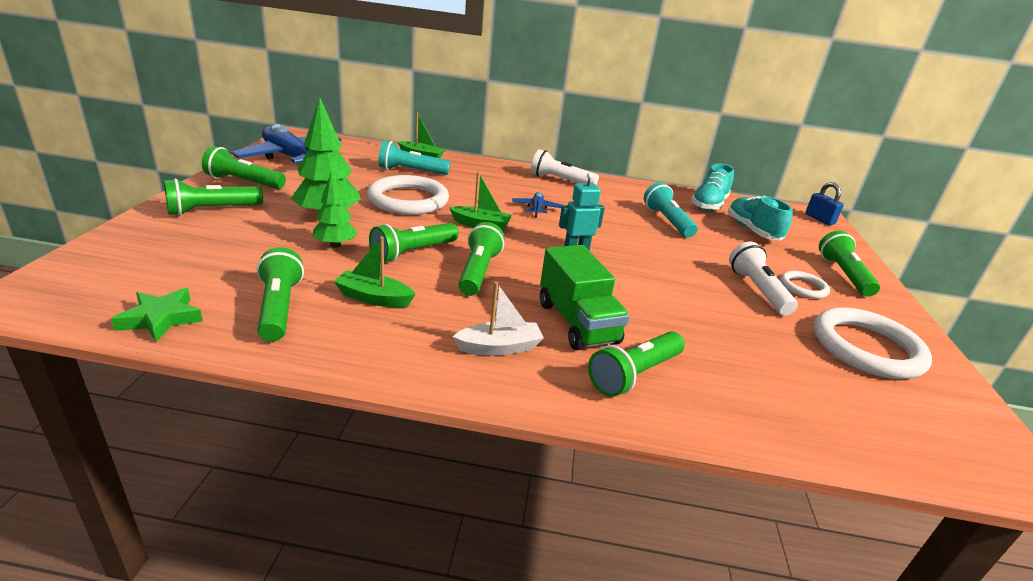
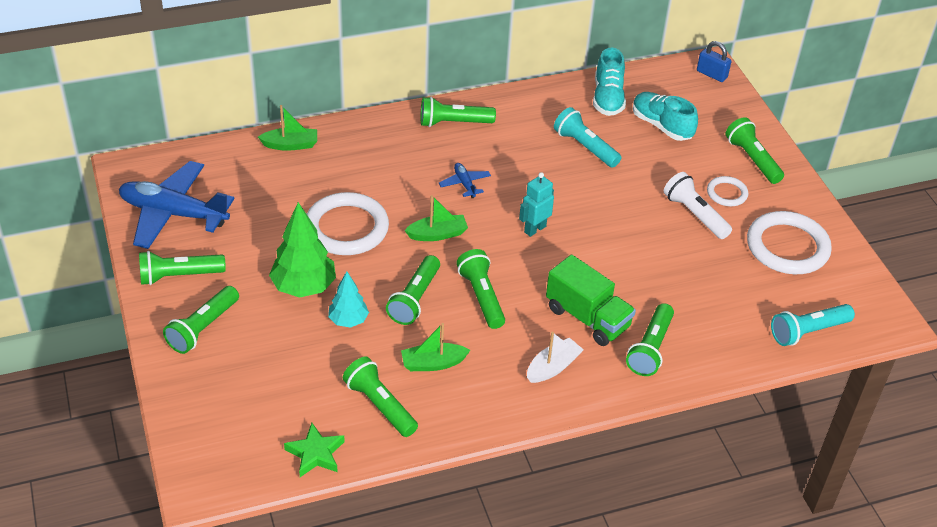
camera: 25 degrees left, 15 degrees up
(335, 245) = (348, 320): green tree -> turquoise tree
(411, 171) = (306, 178): turquoise flashlight -> turquoise flashlight (808, 332)
(560, 181) = (454, 123): white flashlight -> green flashlight

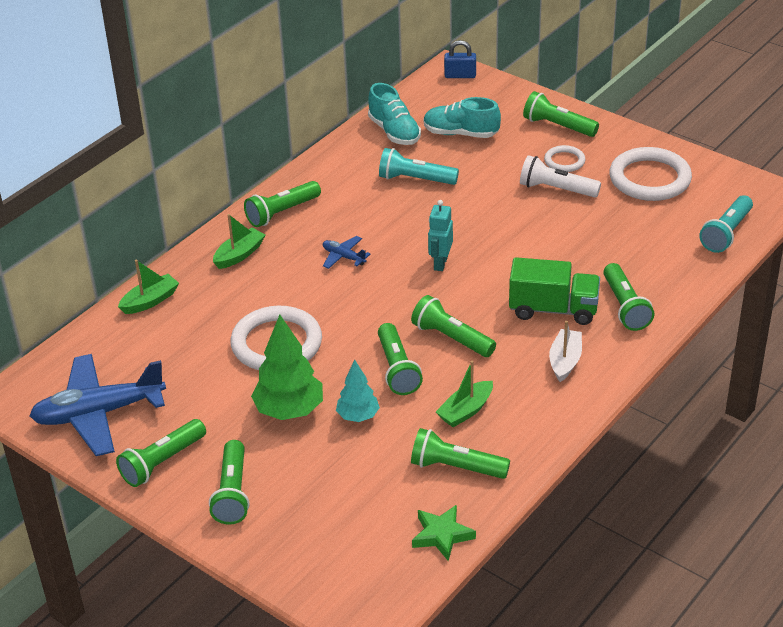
camera: 30 degrees left, 5 degrees down
(437, 234) = (362, 308): green boat -> green boat (239, 255)

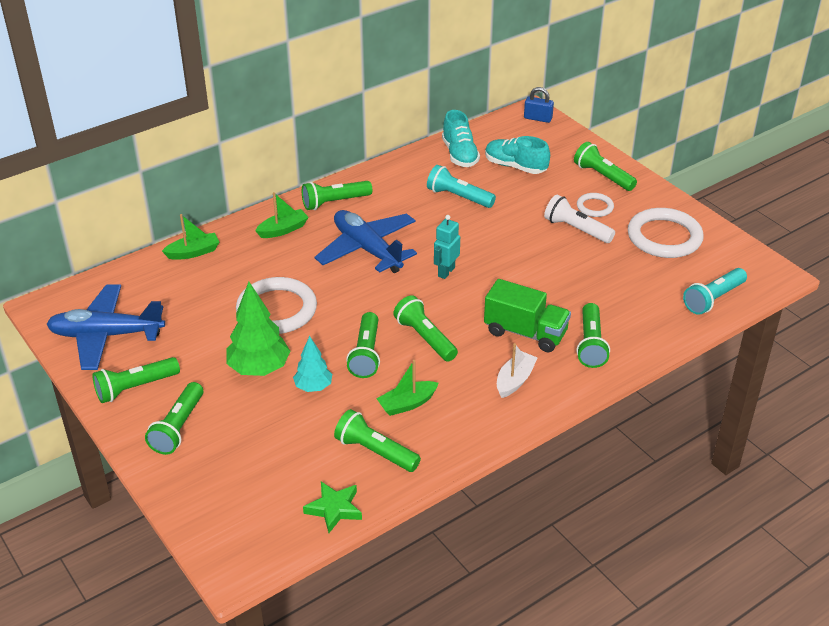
camera: 15 degrees right, 0 degrees up
(343, 257) = (367, 249): blue plane -> blue plane, size x2.29

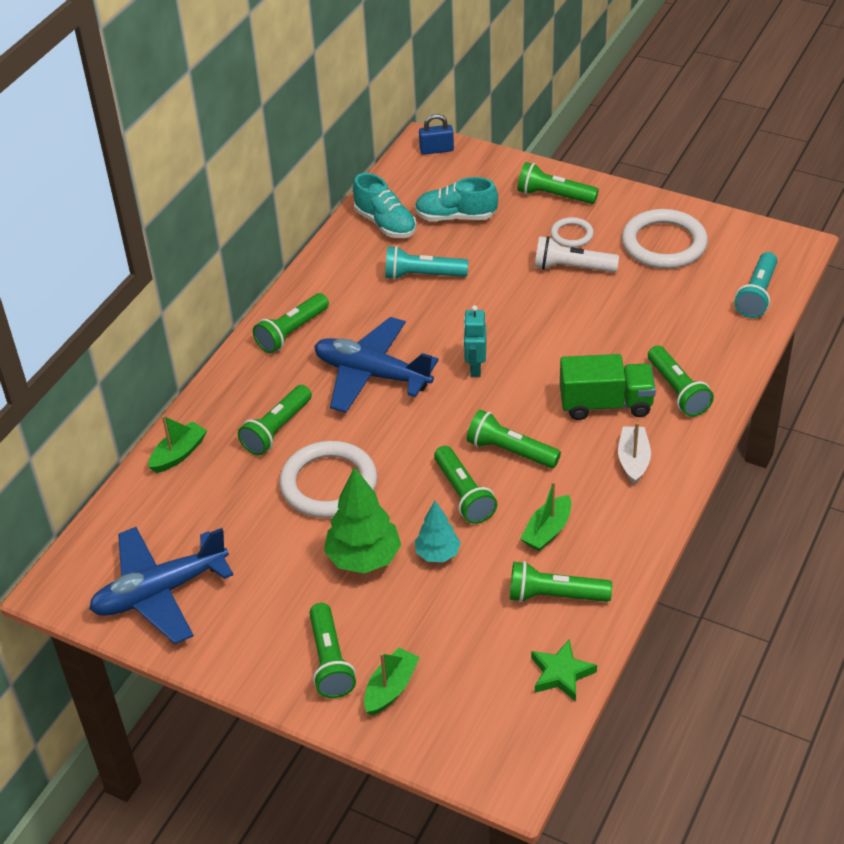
camera: 25 degrees left, 5 degrees up
(135, 388) = (245, 638): green flashlight -> green flashlight (277, 429)
(283, 230) = (260, 387): green boat -> green boat (391, 688)

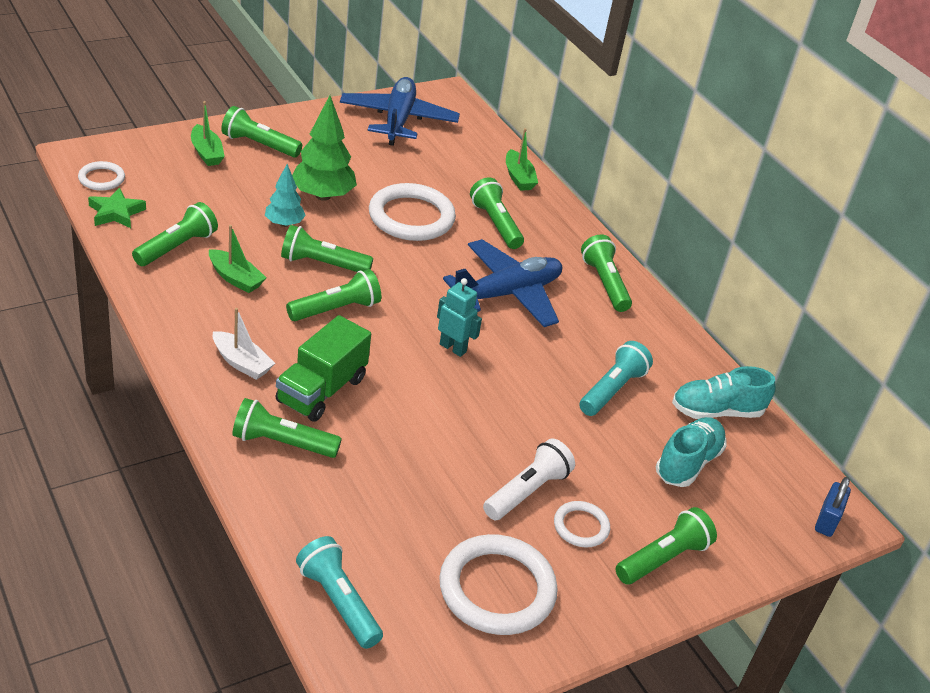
camera: 115 degrees right, 5 degrees down
(526, 728) = (101, 178): none -> white ring
(547, 531) = (235, 278): green boat -> green boat turned 150 degrees clockwise

